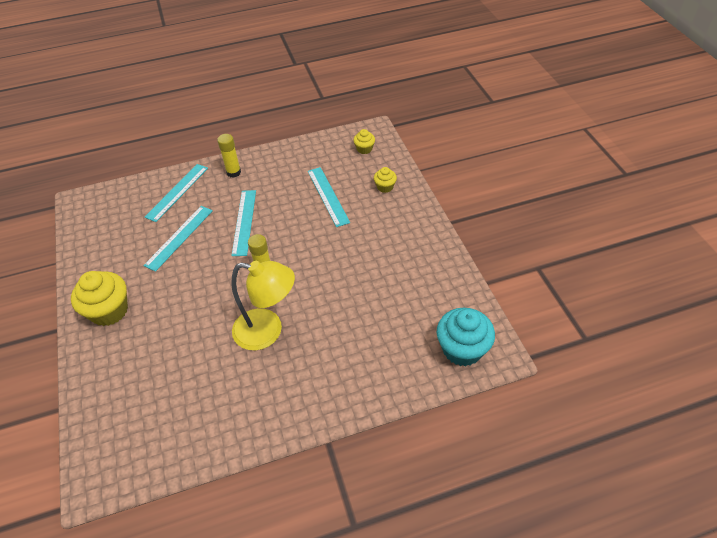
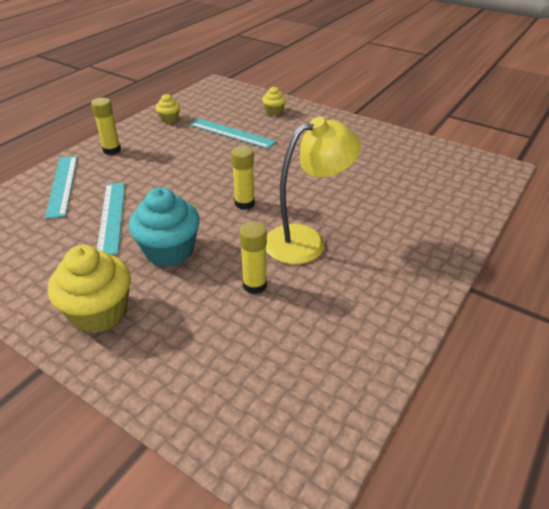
camera: 40 degrees left, 10 degrees down
(201, 346) = (254, 285): none -> yellow glue stick
(244, 222) = (172, 178): turquoise ruler -> none
(364, 149) = (223, 96): yellow cupcake -> yellow cupcake (169, 119)
(462, 349) = (473, 176): turquoise cupcake -> turquoise cupcake (169, 251)

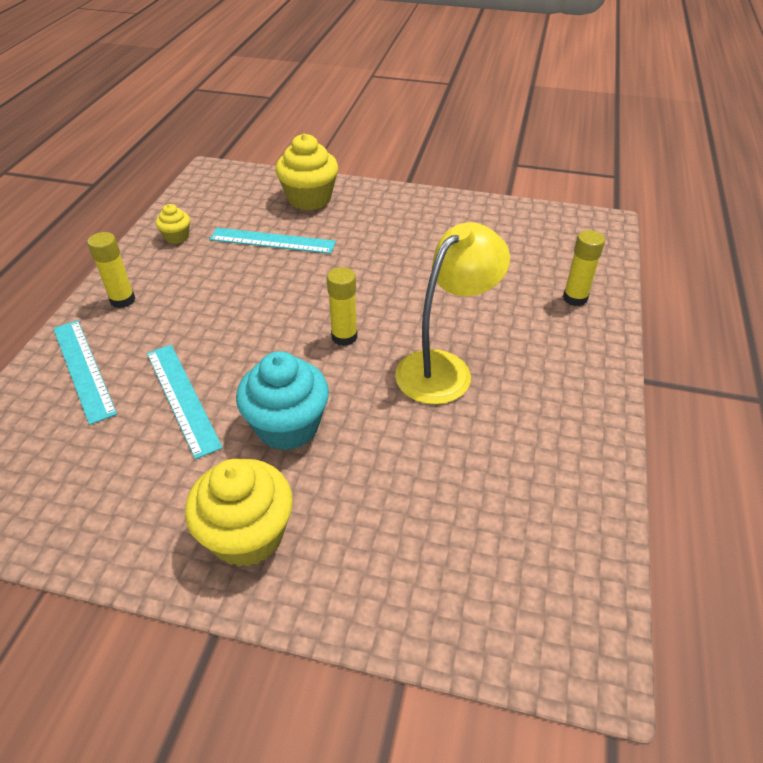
camera: 20 degrees left, 5 degrees up
(254, 285) = (416, 442): yellow glue stick -> yellow glue stick (575, 298)
(274, 112) = (309, 199): yellow cupcake -> yellow cupcake, size x1.96

